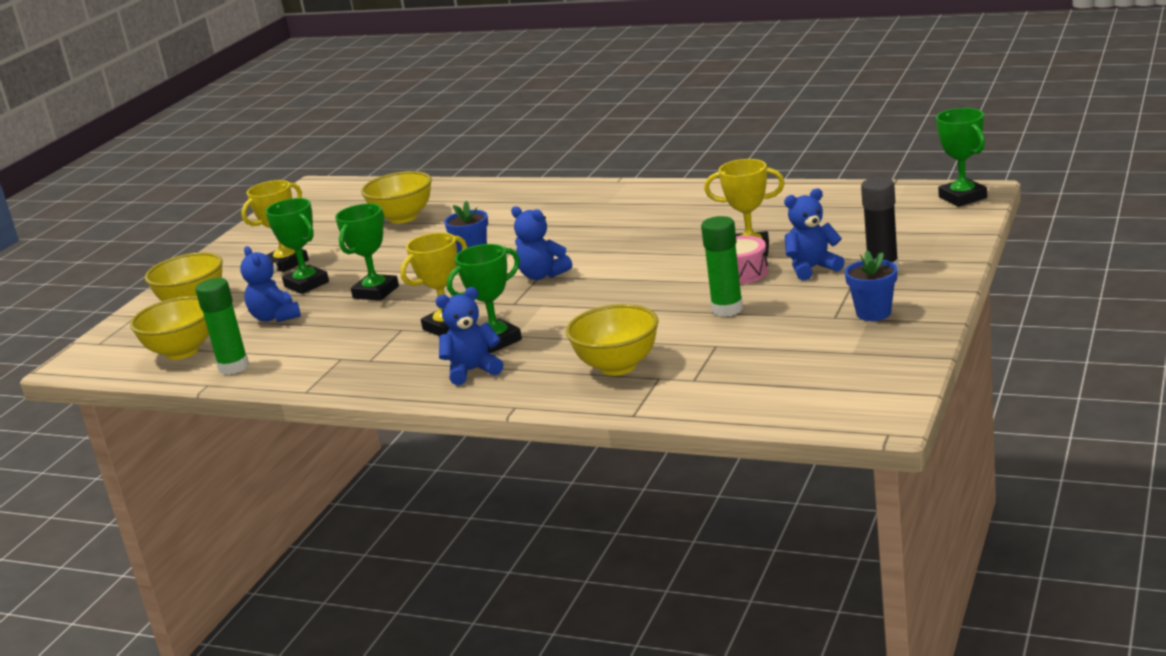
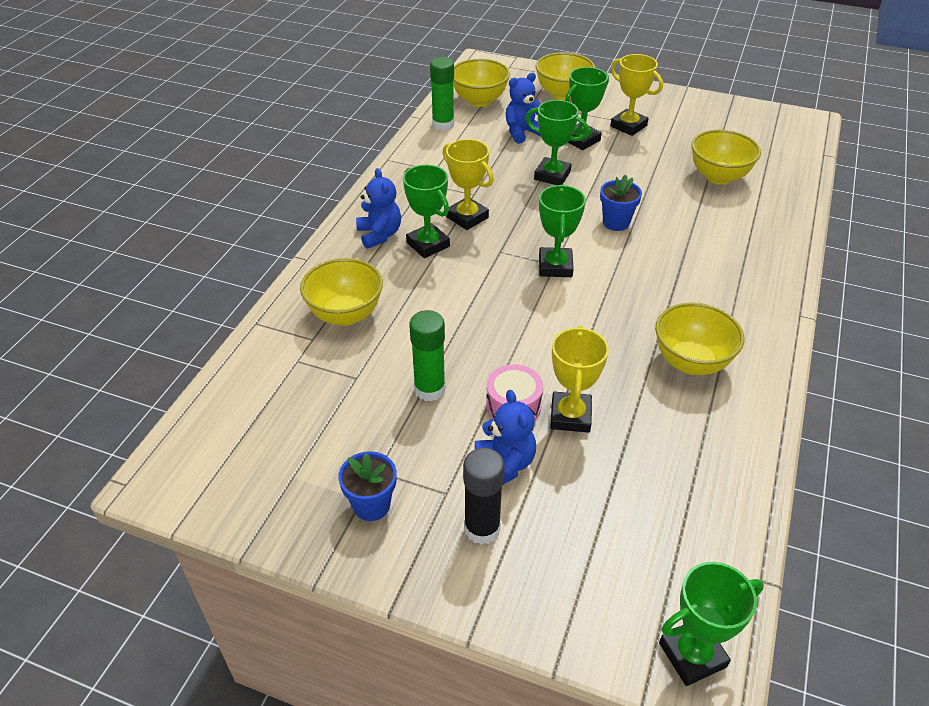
camera: 85 degrees right, 20 degrees up
(542, 275) = (555, 266): blue teddy bear -> green trophy
(679, 213) = (691, 362): none -> yellow bowl

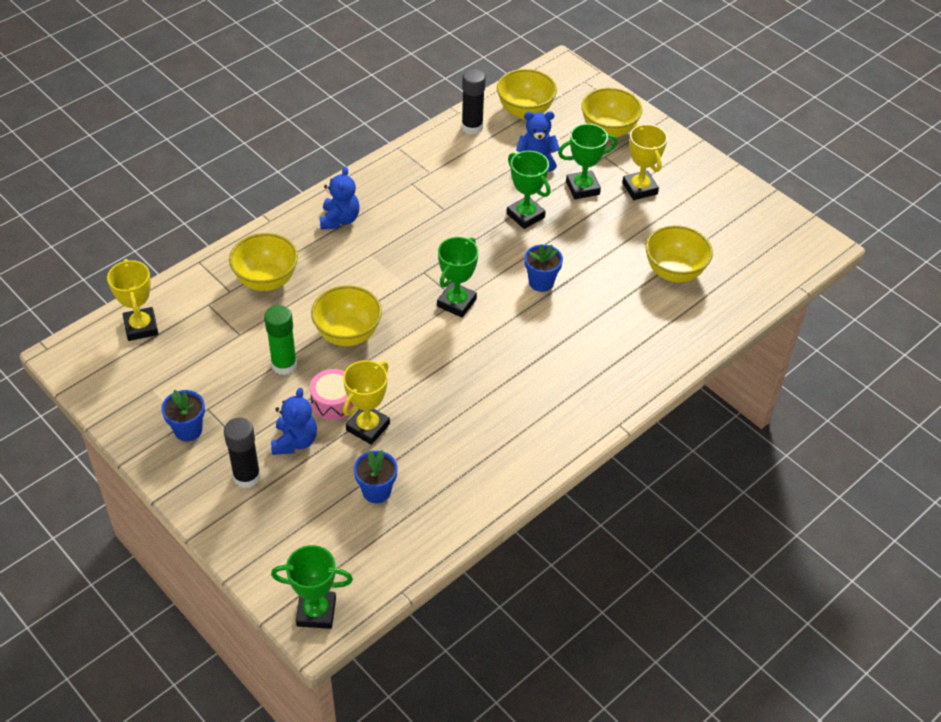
camera: 25 degrees right, 5 degrees up
(428, 245) = (371, 243): green trophy -> none
(443, 125) = (472, 127): green glue stick -> black glue stick
(467, 217) = (421, 230): yellow trophy -> yellow trophy (141, 327)
(637, 479) = (376, 491): none -> blue flower pot
(691, 362) = (493, 425): yellow bowl -> yellow bowl (348, 334)

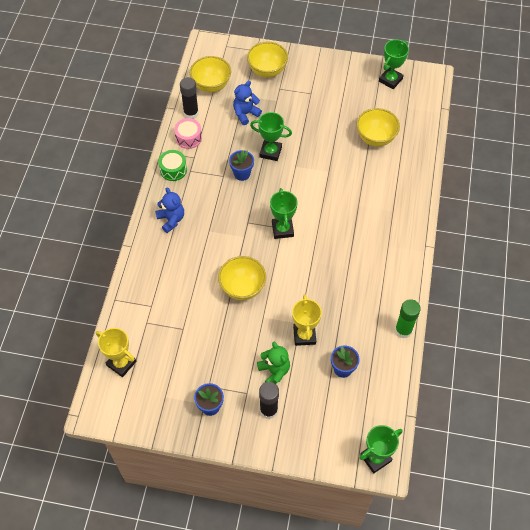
camera: 35 degrees left, 10 degrees up
(266, 280) = (166, 285): yellow bowl -> none
(284, 365) = (225, 330): green glue stick -> green glue stick (403, 330)
(295, 441) = (274, 371): blue teddy bear -> green teddy bear
(334, 402) = (273, 333): pink drum -> pink drum (188, 138)
(393, 172) = (173, 170): none -> green drum
(541, 282) = (315, 188): blue flower pot -> blue flower pot (242, 174)
(582, 188) = (285, 116): green trophy -> green trophy (390, 80)
(639, 188) = (315, 98): yellow trophy -> none

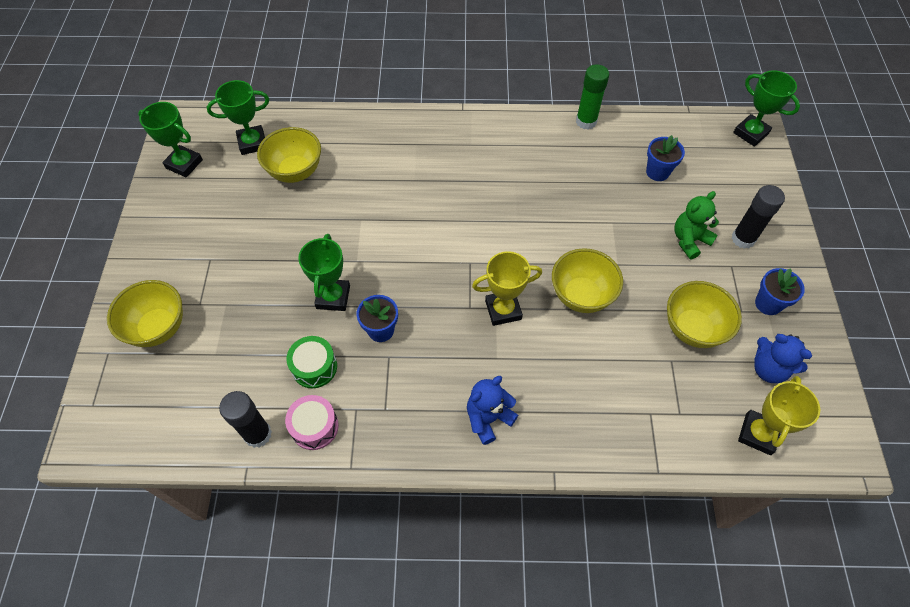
camera: 100 degrees left, 0 degrees up
(173, 170) = (386, 437): green drum -> green drum (314, 367)
(211, 85) = (190, 412): yellow bowl -> yellow bowl (692, 329)
(245, 114) = (256, 345): blue teddy bear -> blue teddy bear (768, 369)
(282, 229) = (472, 261): green trophy -> green trophy (252, 143)
(304, 335) = (628, 215): yellow trophy -> yellow trophy (503, 310)

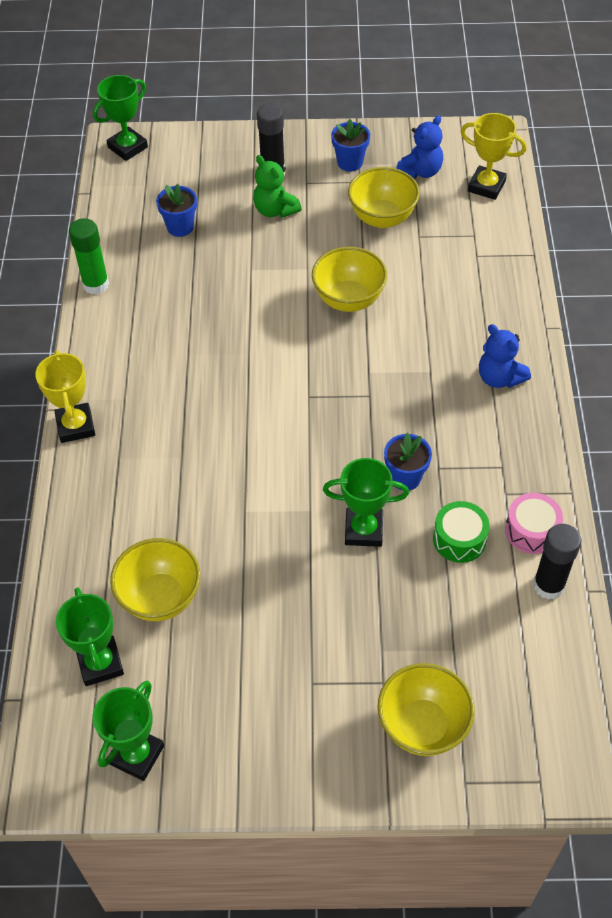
camera: 90 degrees left, 5 degrees down
(503, 310) = (370, 366): yellow trophy -> yellow trophy (75, 426)

